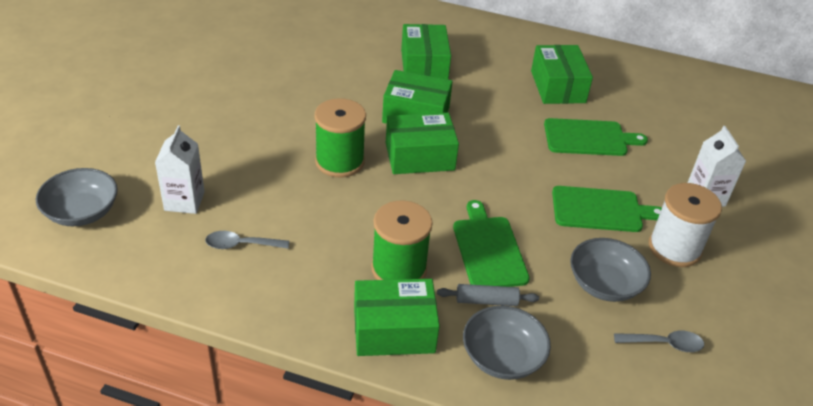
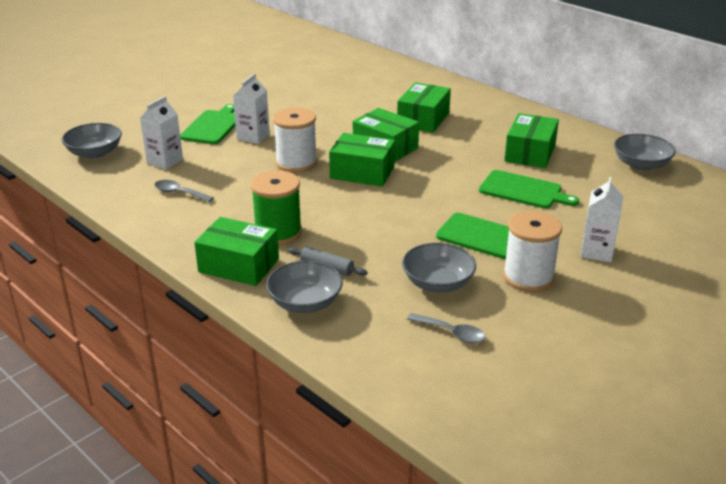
camera: 30 degrees right, 10 degrees down
(260, 135) = (253, 136): none -> white carton
(339, 161) = (296, 163): green spool -> white spool
(488, 249) = (360, 238): green cutting board -> green cutting board (213, 126)
(661, 77) = (641, 164): none -> grey bowl

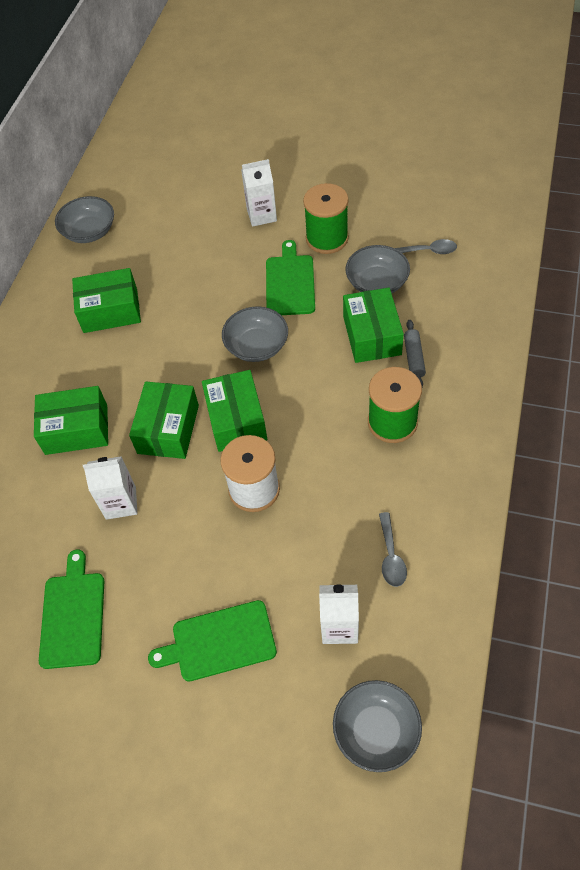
camera: 115 degrees left, 25 degrees up
(239, 265) = (461, 419): green box -> green box (372, 335)
(253, 136) = (220, 574): white carton -> white carton (121, 503)
(305, 302) = (468, 346): grey bowl -> grey bowl (257, 346)
(451, 333) = (428, 251): grey spoon -> grey spoon turned 90 degrees clockwise
(523, 191) = (191, 288): green cutting board -> green cutting board (73, 615)
(528, 277) = (327, 238): white spool -> green spool

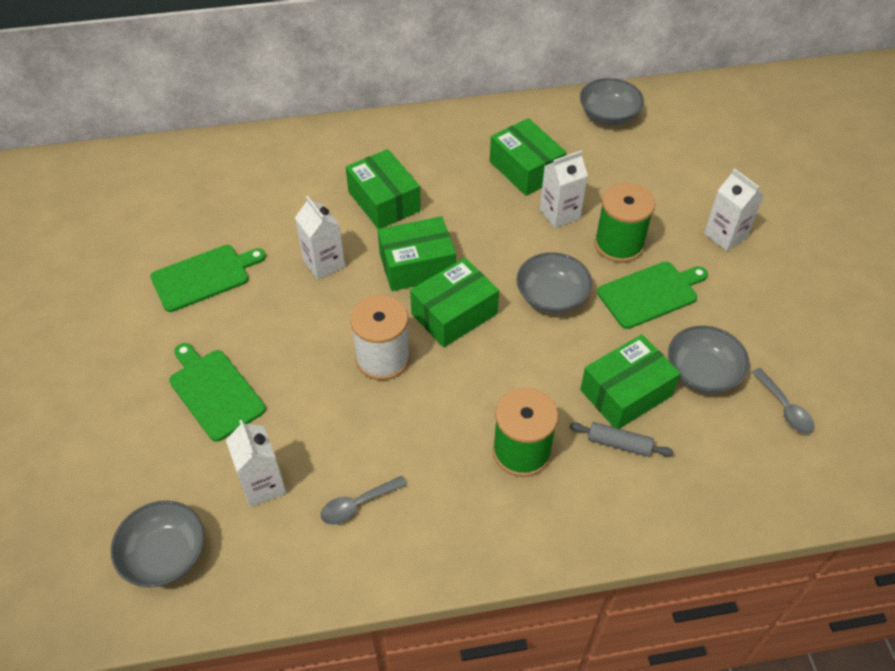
camera: 60 degrees right, 5 degrees down
(175, 307) = (559, 214): none -> white carton
(327, 238) = (734, 304): green spool -> green spool (619, 244)
(414, 358) = (619, 444): grey rolling pin -> grey rolling pin turned 45 degrees clockwise

